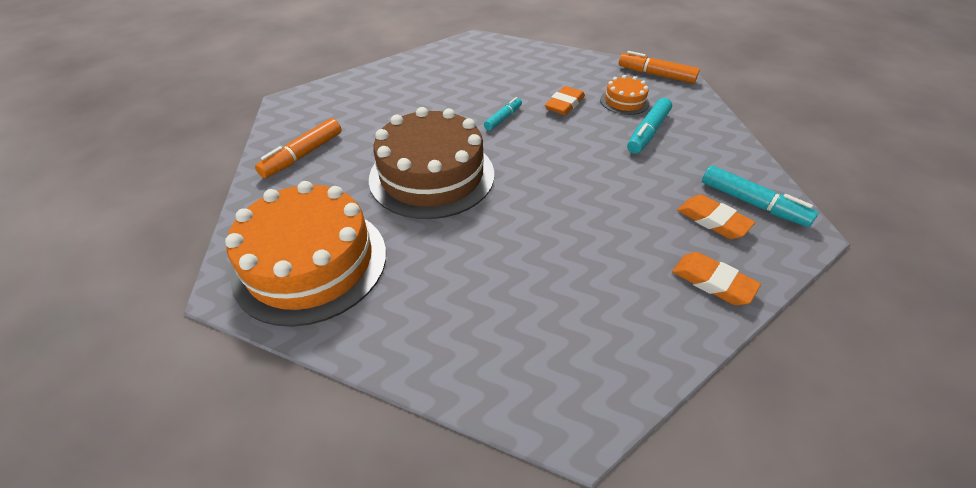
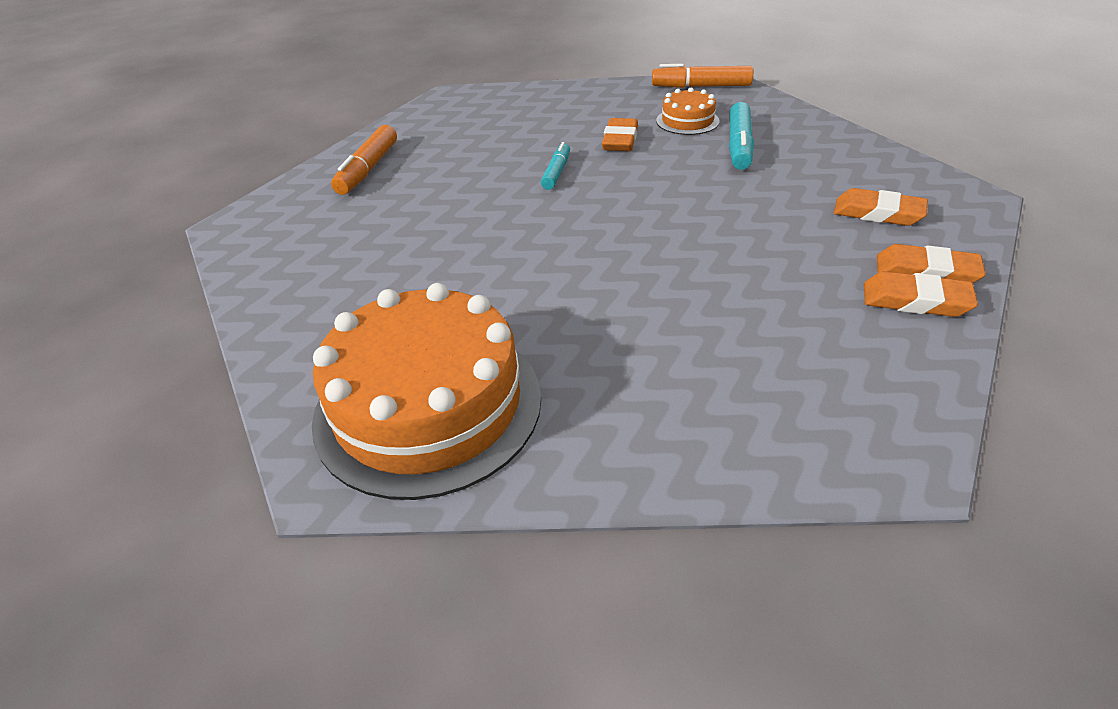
camera: 20 degrees left, 5 degrees down
(303, 155) = (310, 283): orange marker -> orange marker (368, 169)
(432, 175) = (515, 257): brown cake -> none
(685, 303) = (915, 301): none -> orange eraser
(752, 203) = (903, 186): turquoise marker -> none

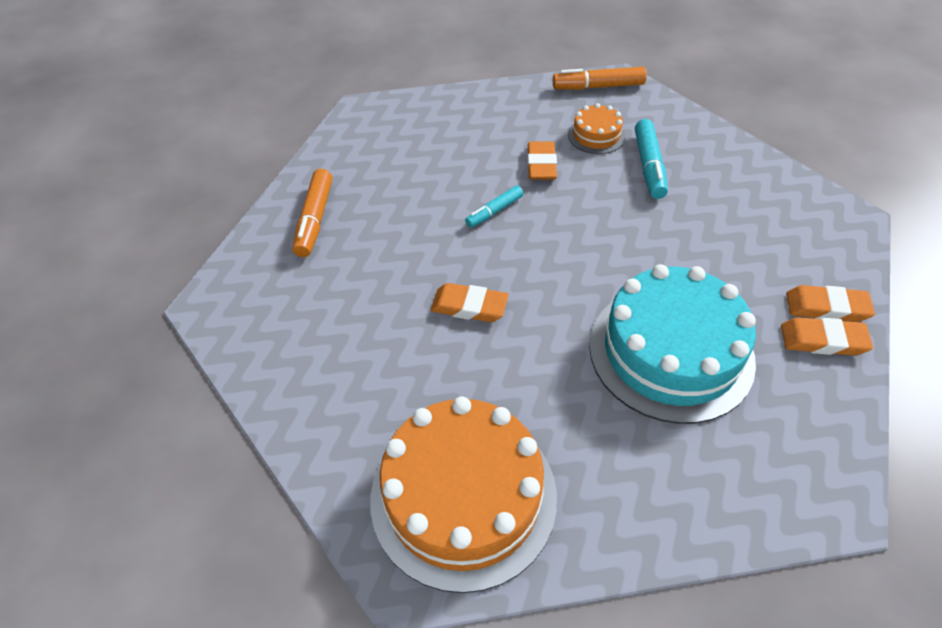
camera: 10 degrees left, 10 degrees up
(556, 172) = (494, 211): turquoise marker -> turquoise marker turned 135 degrees counterclockwise
(720, 297) = (670, 351): none -> turquoise cake
(877, 213) = (779, 242): orange eraser -> orange eraser (469, 306)

